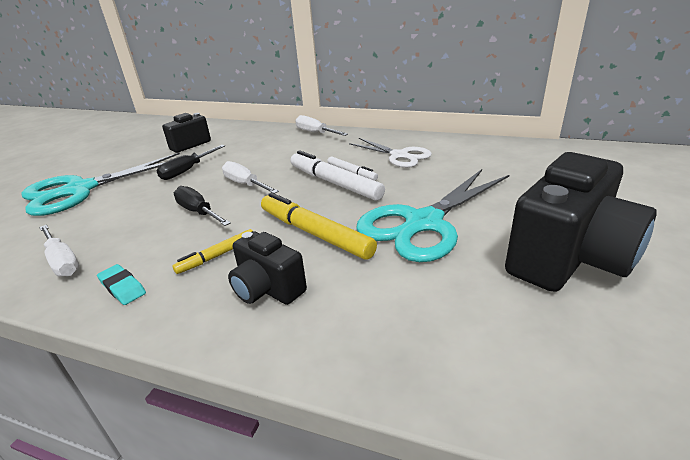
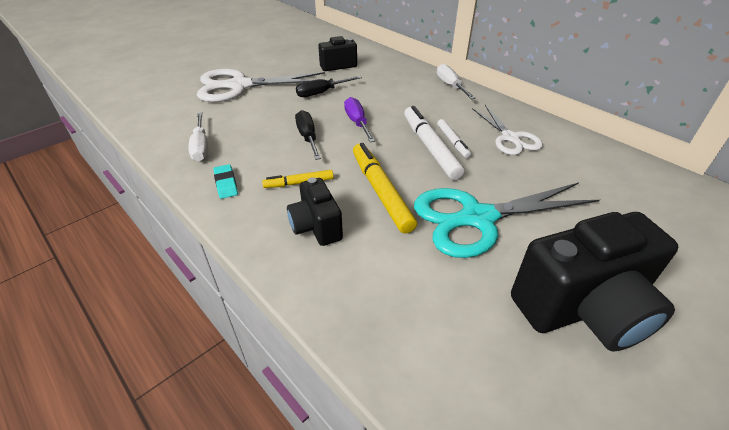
camera: 25 degrees right, 10 degrees up
(80, 190) = (239, 86): turquoise scissors -> white scissors
(245, 184) = (357, 123): white screwdriver -> purple screwdriver

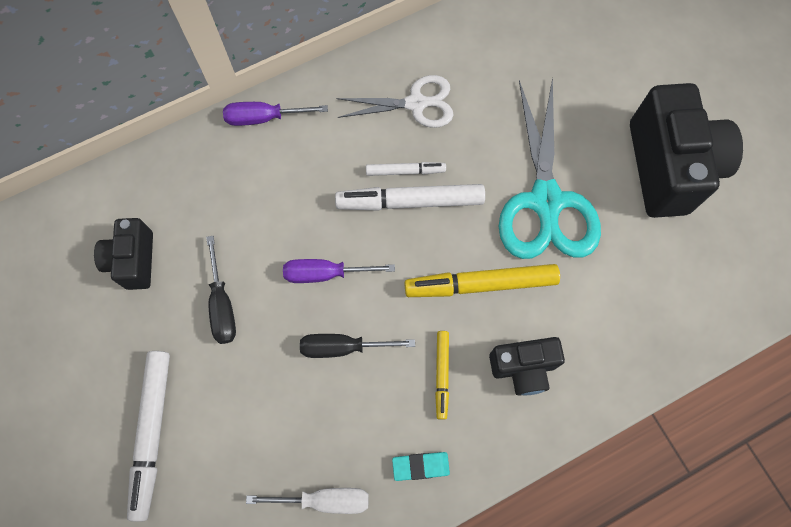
camera: 75 degrees left, 30 degrees up
(239, 86) = (152, 433): white scissors -> white marker
(450, 86) = (264, 118): white screwdriver -> purple screwdriver

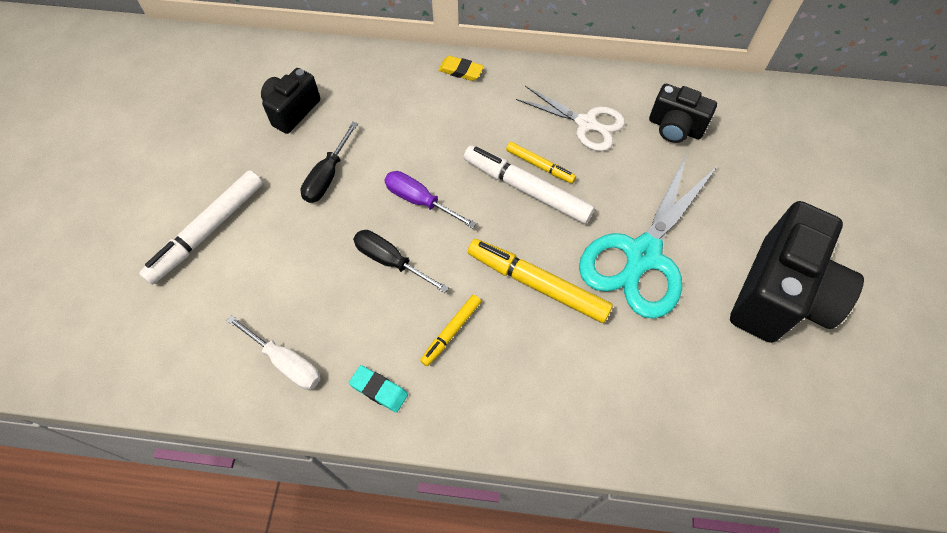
camera: 35 degrees right, 10 degrees down
(264, 118) = (461, 71): purple screwdriver -> yellow eraser
(405, 171) = (540, 166): white marker -> yellow marker
(523, 368) = (523, 372): black camera -> black camera (675, 128)

